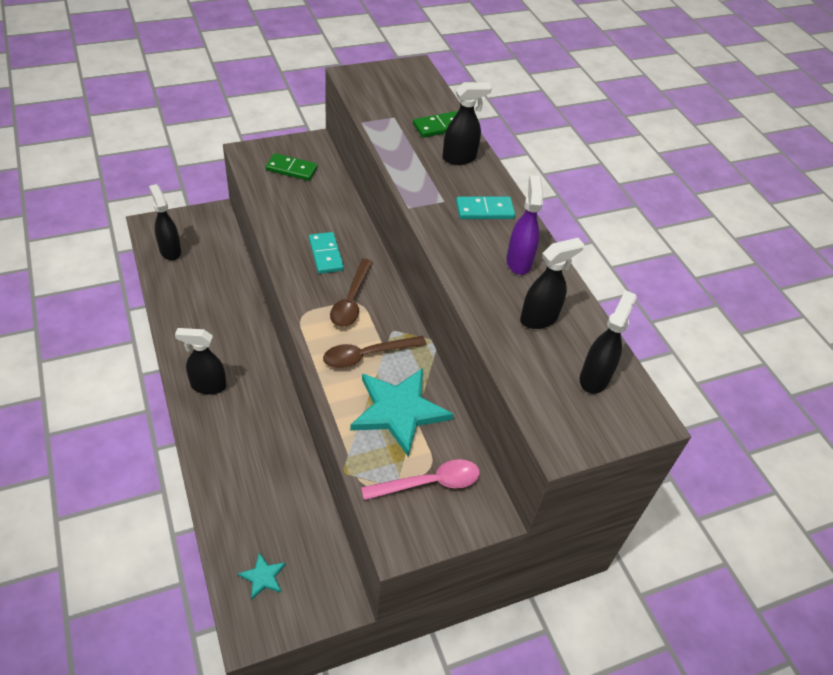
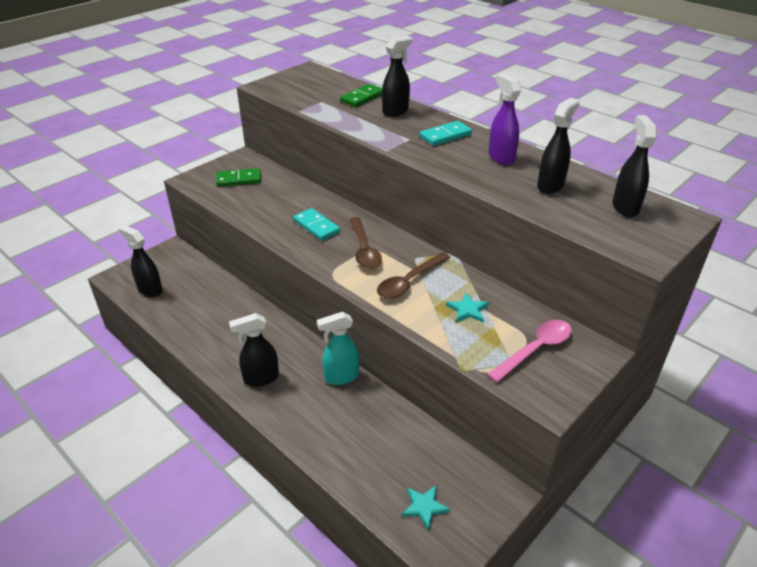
camera: 20 degrees left, 10 degrees down
(278, 416) = (341, 377): none -> turquoise spray bottle
(399, 411) = (468, 310): turquoise star -> turquoise star, size x0.45

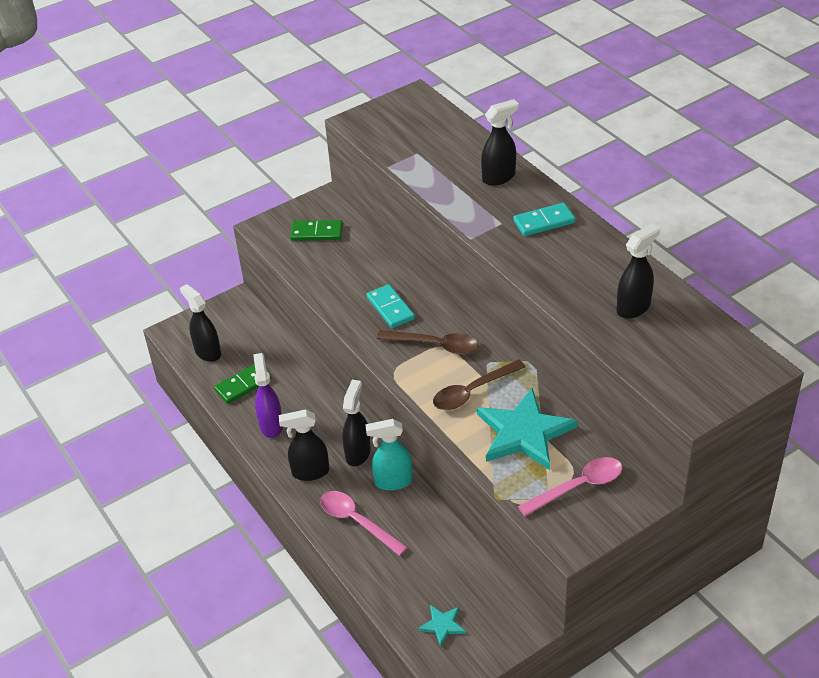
camera: 15 degrees right, 5 degrees up
(315, 417) = (357, 522): none -> pink spoon
(362, 97) = (466, 151): green domino -> green domino (243, 385)
(364, 250) = (435, 345): brown spoon -> brown spoon turned 75 degrees counterclockwise
(468, 310) = (524, 433): turquoise star -> turquoise star, size x2.21
(501, 157) = (595, 261): purple spray bottle -> purple spray bottle (271, 425)
(625, 207) = (702, 346): black spray bottle -> black spray bottle (358, 453)

